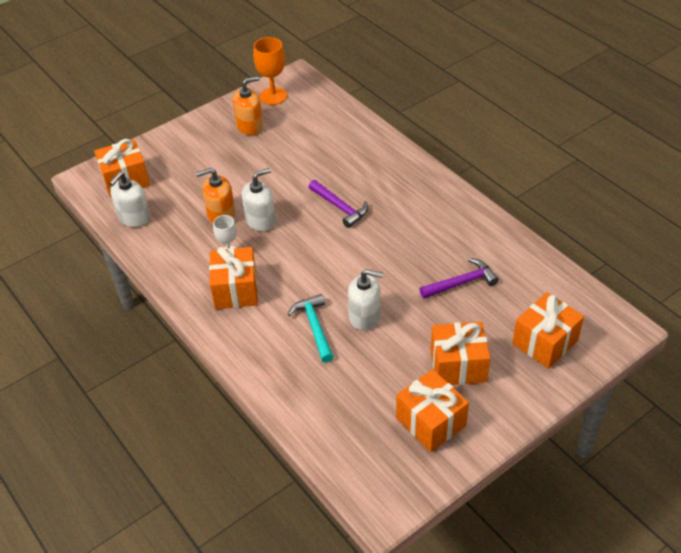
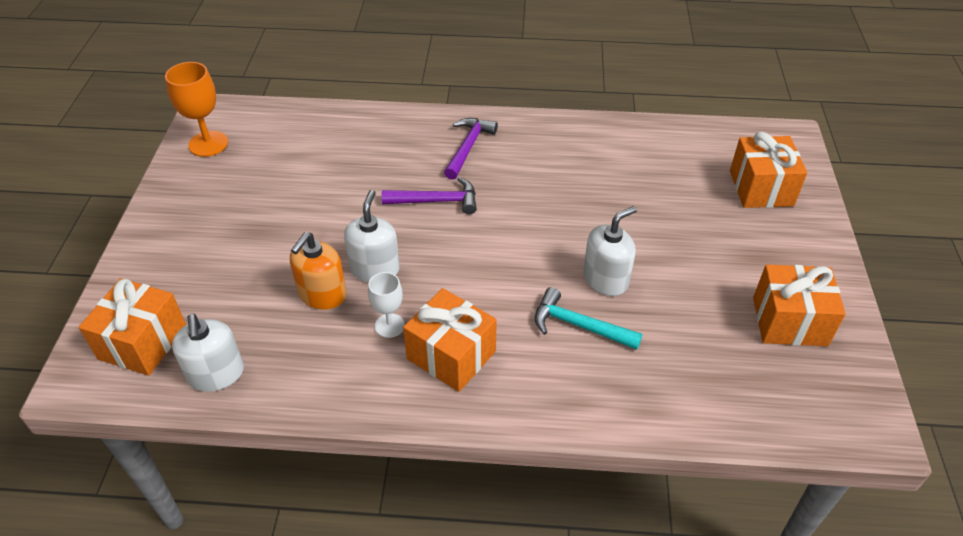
camera: 50 degrees left, 0 degrees up
(250, 126) = (224, 188): orange soap dispenser -> none
(458, 365) = (736, 257): orange gift -> none
(461, 283) = (635, 189): purple hammer -> purple hammer (468, 147)

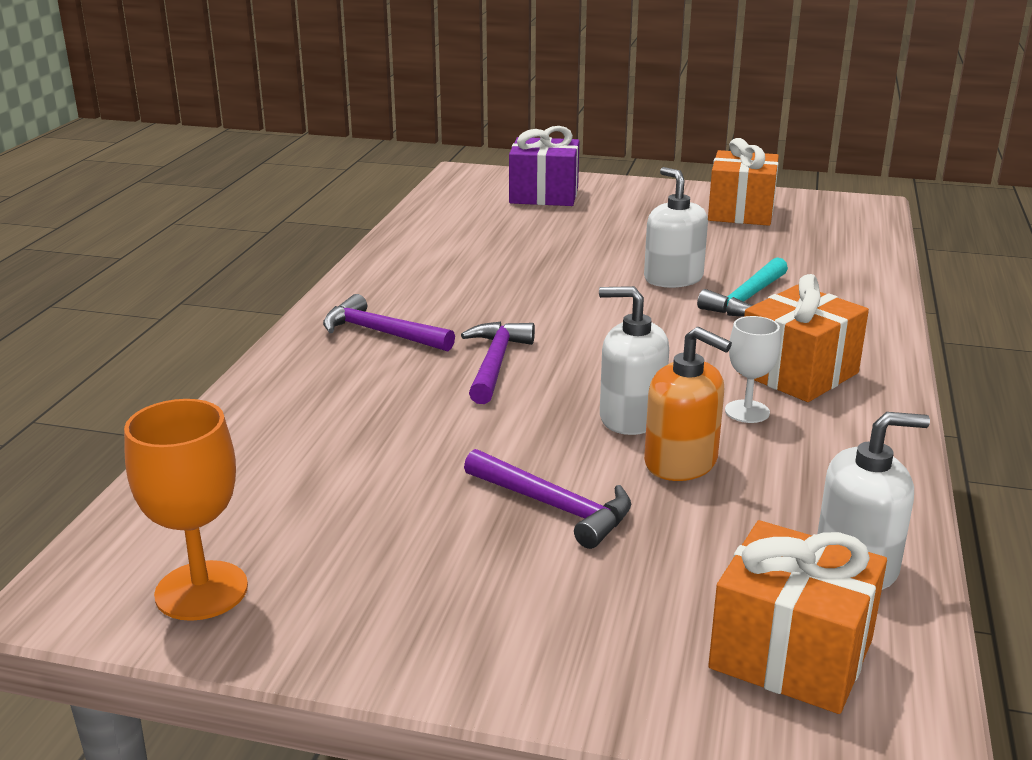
camera: 80 degrees left, 20 degrees down
(273, 245) = (555, 507): none -> purple hammer
(761, 188) = (544, 195): orange gift -> purple gift

